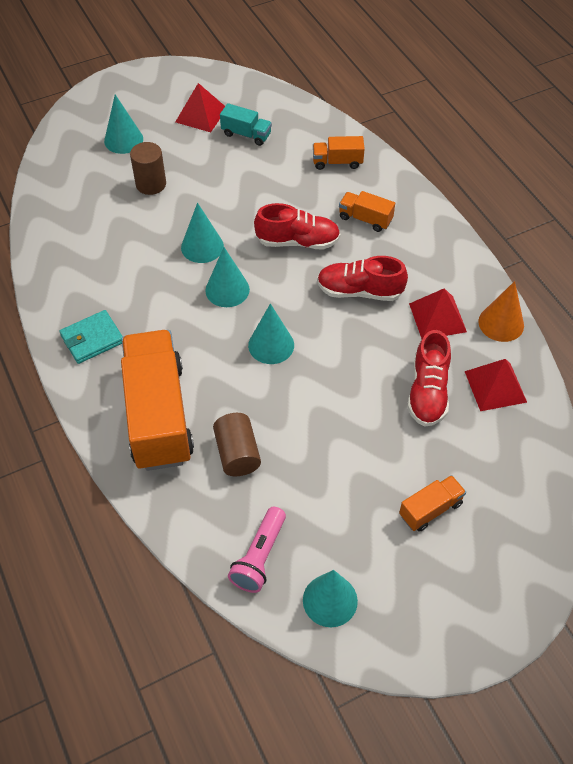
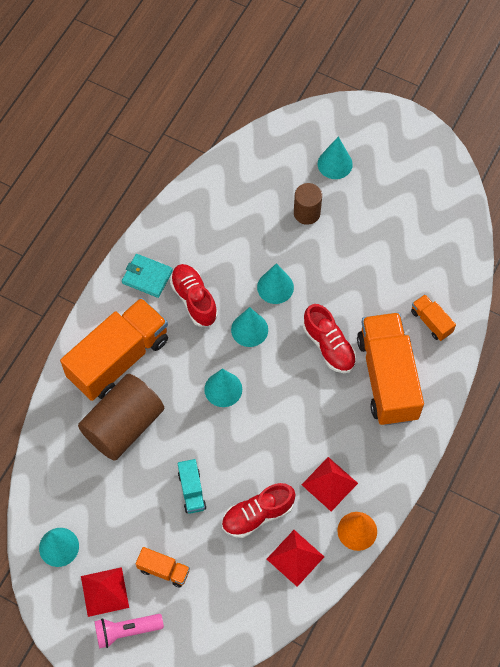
camera: 55 degrees right, 10 degrees up
(201, 115) = (403, 195): red pyramid -> red pyramid (104, 592)
(237, 453) = (123, 425): brown cylinder -> brown cylinder, size x1.78
(246, 134) = (408, 240): turquoise truck -> turquoise truck (192, 491)
(259, 557) = (60, 487): pink flashlight -> pink flashlight (126, 631)
(359, 291) = (314, 416): red shoe -> red shoe (194, 300)
(365, 219) = (387, 378): orange truck -> orange truck, size x2.25

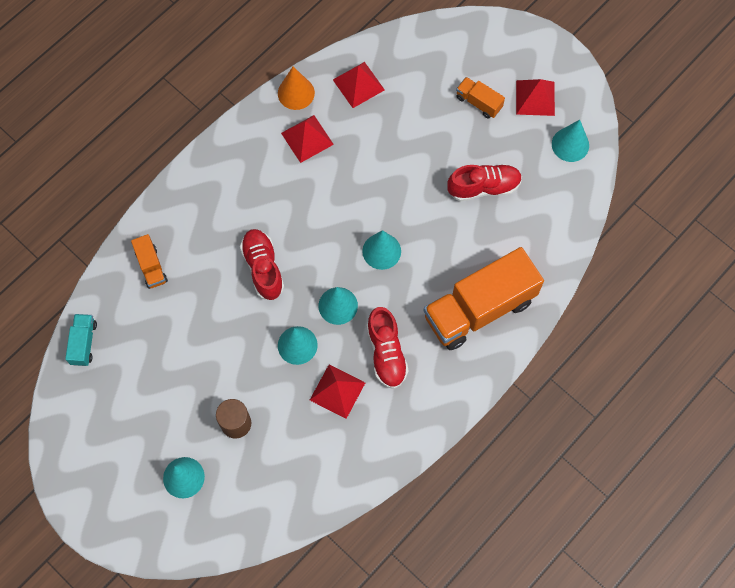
camera: 165 degrees left, 5 degrees up
(123, 425) = (488, 240): brown cylinder -> none
(126, 631) = (522, 62): pink flashlight -> none
(147, 277) = (430, 392): turquoise wallet -> none
(192, 491) = (436, 163): turquoise truck -> turquoise truck (84, 343)
(228, 258) = (337, 391): none -> red pyramid
(257, 515) = (381, 128): red shoe -> red shoe (483, 187)
(387, 378) = (217, 222): orange truck -> none

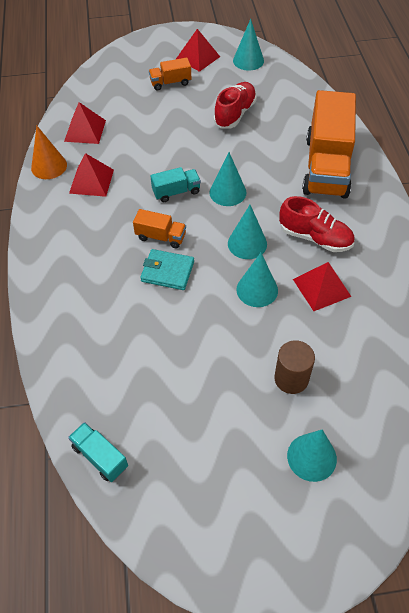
camera: 50 degrees left, 15 degrees down
(151, 267) = (84, 350): orange truck -> orange truck (161, 237)
(263, 268) = (167, 271): red shoe -> turquoise wallet
(349, 211) = (176, 192): none -> turquoise truck

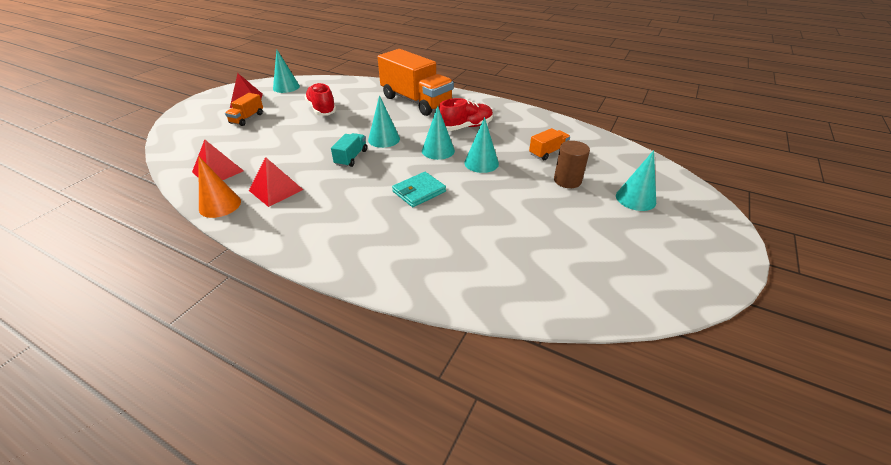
camera: 55 degrees left, 15 degrees down
(100, 457) = (565, 303): turquoise truck -> none
(161, 237) = (382, 181): orange truck -> orange truck (548, 152)
(321, 288) = (507, 141): red pyramid -> none

